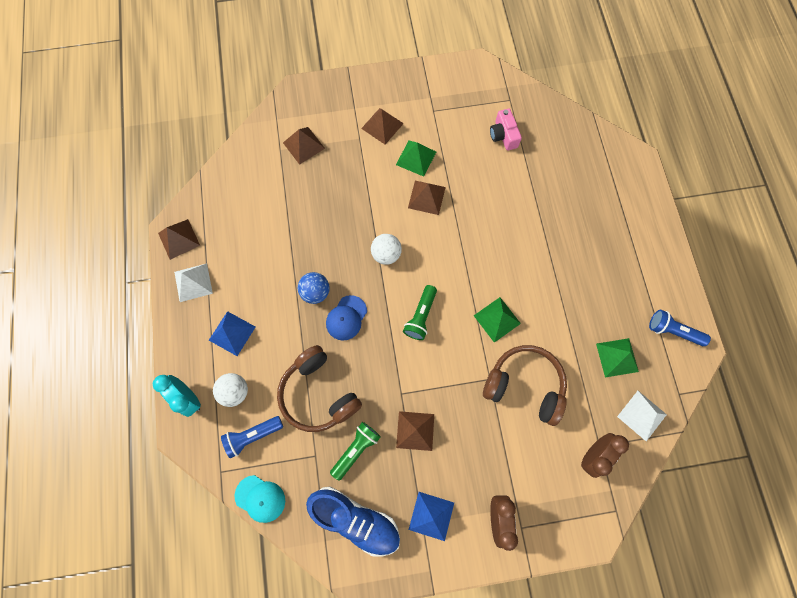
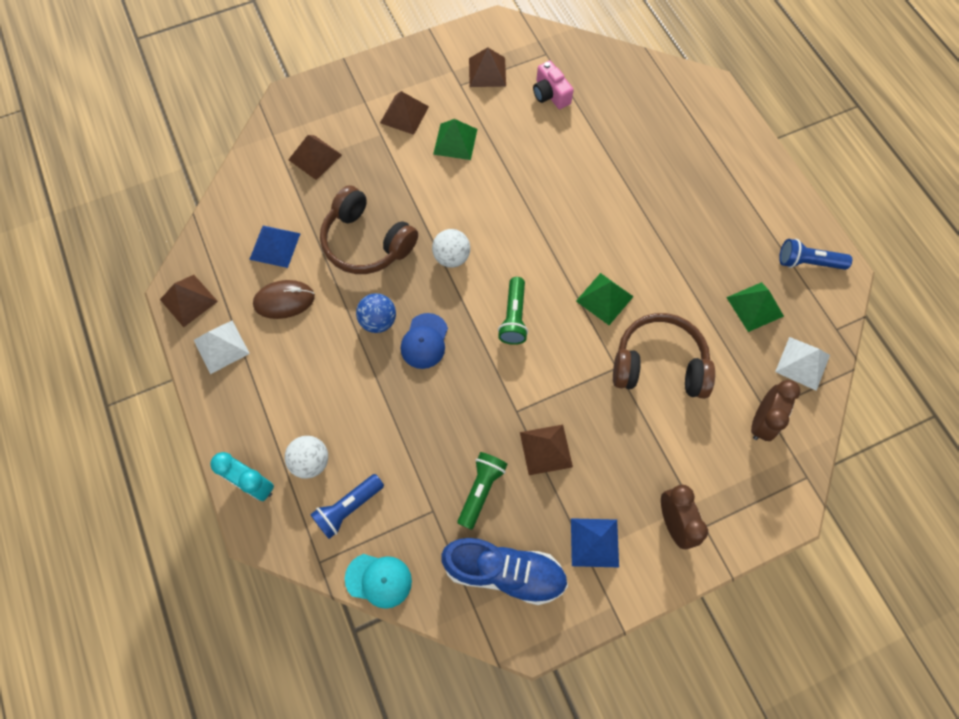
camera: 15 degrees left, 5 degrees down
(232, 333) = (287, 394): blue pyramid -> blue pyramid (275, 246)
(249, 257) = (284, 301): none -> brown mouse
(318, 394) = (416, 437): brown headphones -> brown headphones (366, 242)
(426, 197) = (481, 182): brown pyramid -> brown pyramid (487, 72)

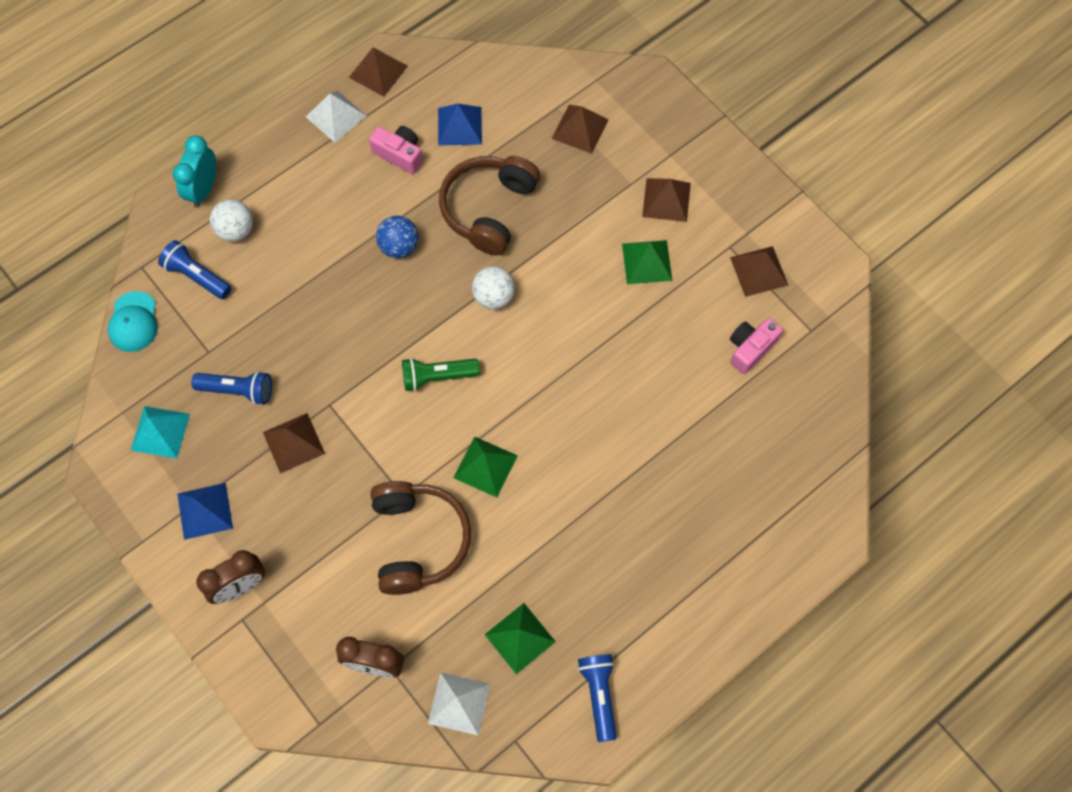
camera: 75 degrees right, 0 degrees up
(284, 301) = (399, 154): brown mouse -> pink camera
(424, 341) = (387, 296): blue cap -> none
(481, 490) = (238, 390): green flashlight -> blue flashlight
(504, 572) = (160, 432): blue shoe -> turquoise pyramid

